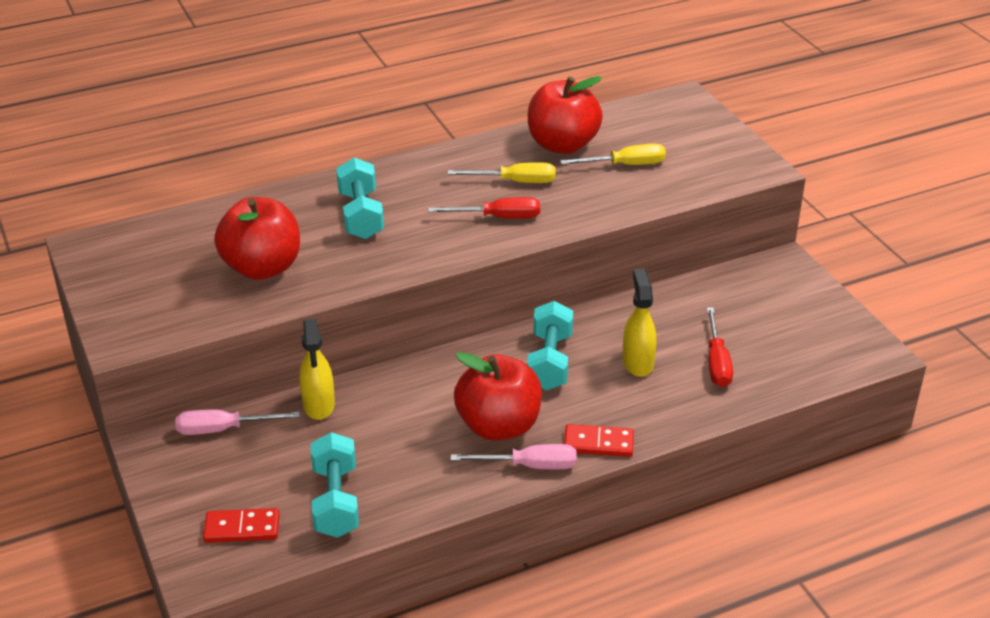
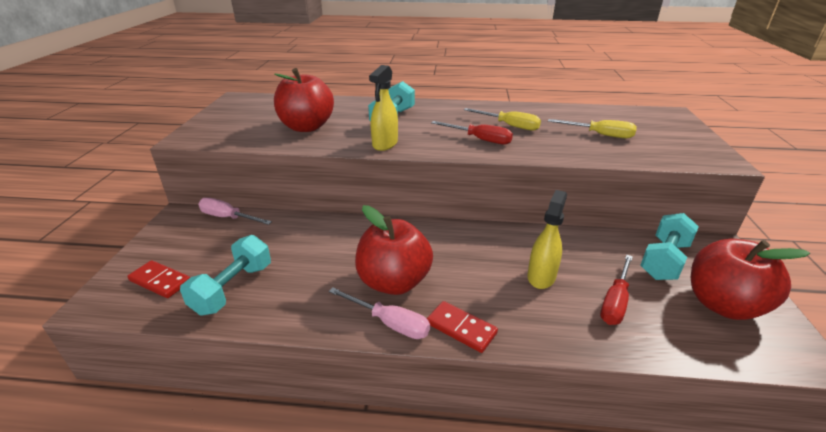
camera: 30 degrees right, 5 degrees down
(319, 405) = (294, 224): yellow spray bottle -> yellow spray bottle (385, 144)
(549, 362) = (470, 251): turquoise dumbbell -> turquoise dumbbell (664, 260)
(562, 145) = (559, 116): red apple -> red apple (722, 304)

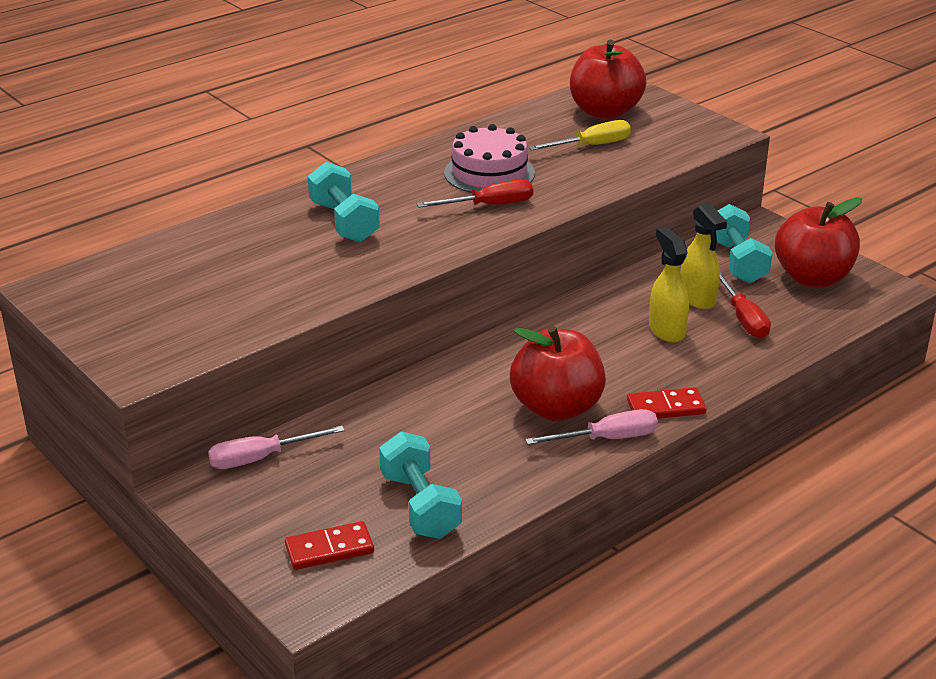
camera: 45 degrees left, 0 degrees up
(306, 127) = (262, 282): red apple -> red apple (605, 112)
(385, 144) = (402, 259): yellow spray bottle -> yellow spray bottle (697, 298)
(509, 126) = (489, 173): yellow screwdriver -> pink cake

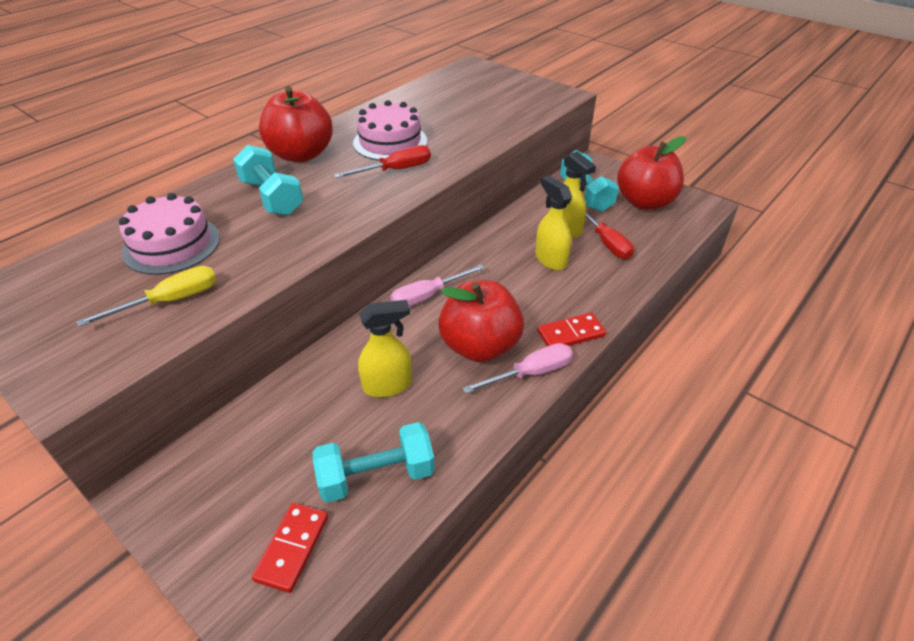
camera: 10 degrees left, 10 degrees up
(234, 259) = (172, 245): none -> pink cake
(261, 458) = (217, 441): pink screwdriver -> pink screwdriver (428, 296)
(329, 549) = (292, 548): red domino -> red domino turned 45 degrees counterclockwise
(420, 505) = (376, 476): turquoise dumbbell -> turquoise dumbbell turned 75 degrees counterclockwise
(445, 432) = (388, 385): none -> yellow spray bottle
(591, 146) = (466, 113): yellow screwdriver -> yellow screwdriver (170, 301)
(605, 112) = (469, 86): red apple -> red apple (301, 155)

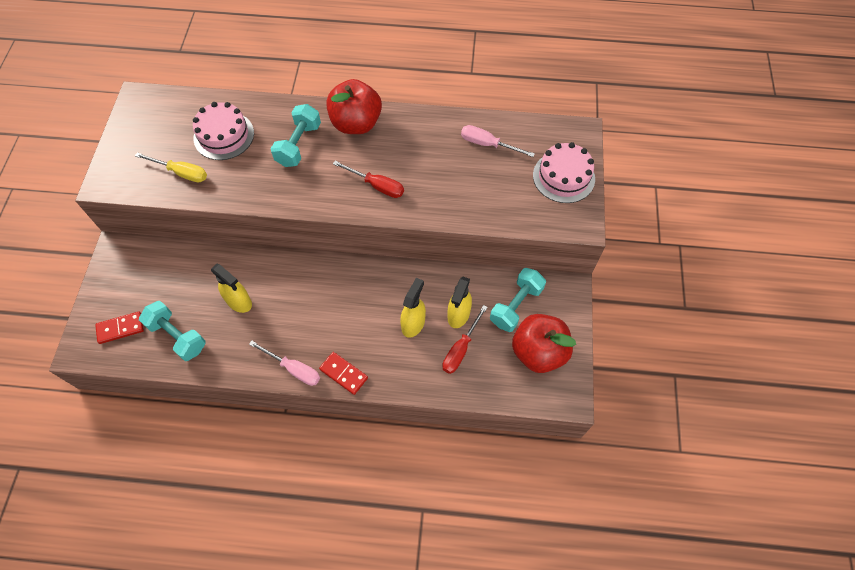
camera: 55 degrees right, 20 degrees up
(390, 142) = (410, 159): pink cake -> pink cake (563, 177)
(428, 296) = (325, 274): pink screwdriver -> pink screwdriver (487, 144)
(480, 346) = (299, 329): red apple -> none

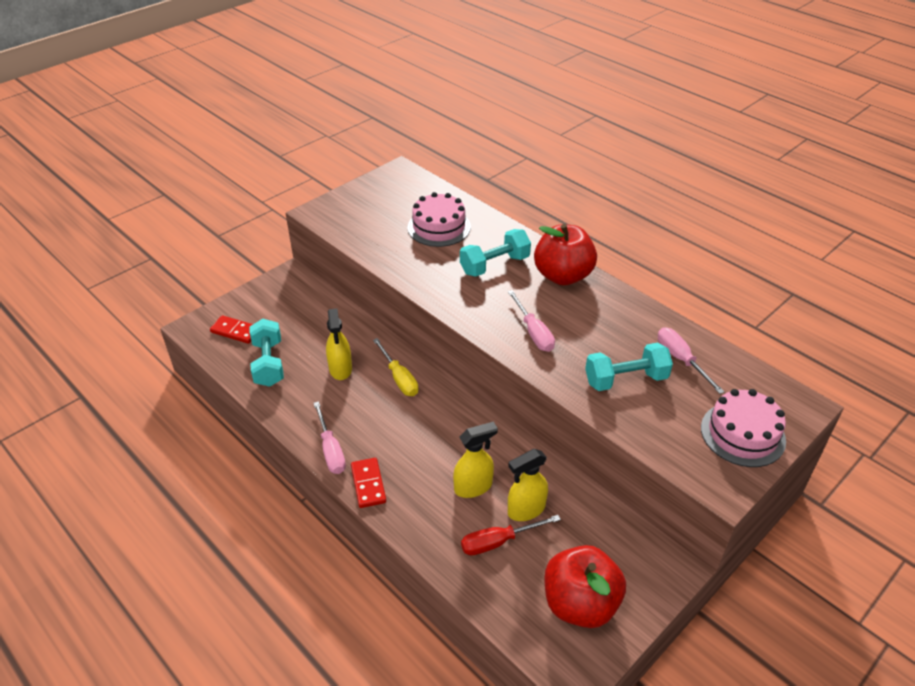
camera: 40 degrees right, 20 degrees down
(181, 173) = (379, 235): yellow screwdriver -> yellow screwdriver (399, 378)
(377, 186) = (533, 332): red screwdriver -> pink screwdriver
(516, 305) = (596, 542): turquoise dumbbell -> turquoise dumbbell (625, 379)

